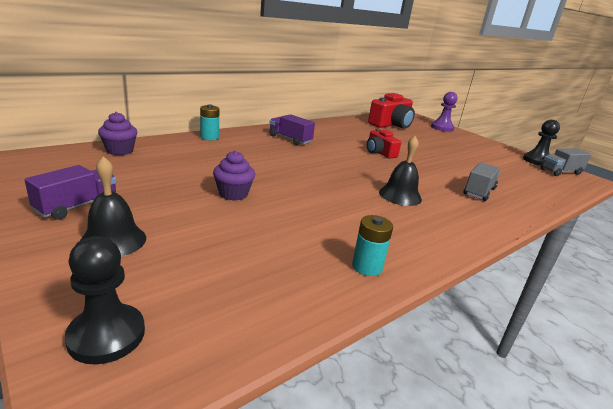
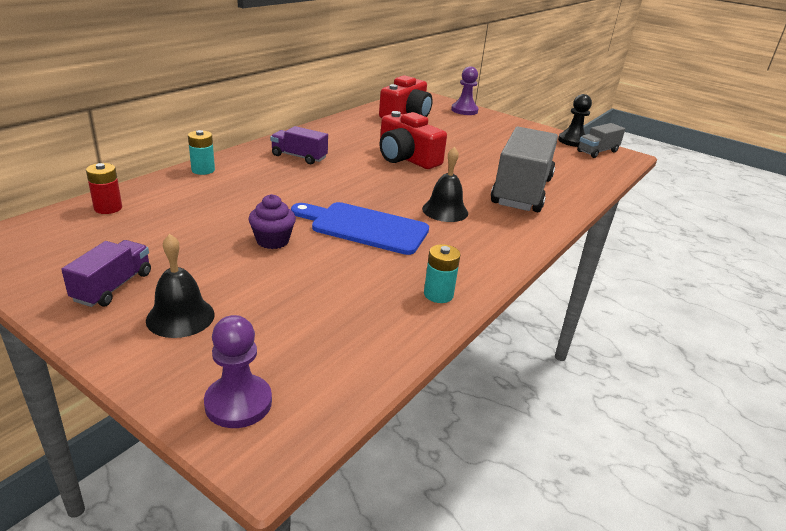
camera: 15 degrees left, 5 degrees up
(106, 335) = (238, 403): black pawn -> purple pawn
(120, 151) = (108, 208): purple cupcake -> red battery
(319, 197) = (364, 227): none -> blue cutting board
(379, 152) = (406, 158): red camera -> red camera, size x1.67
(479, 192) = (521, 191): grey truck -> grey truck, size x2.01

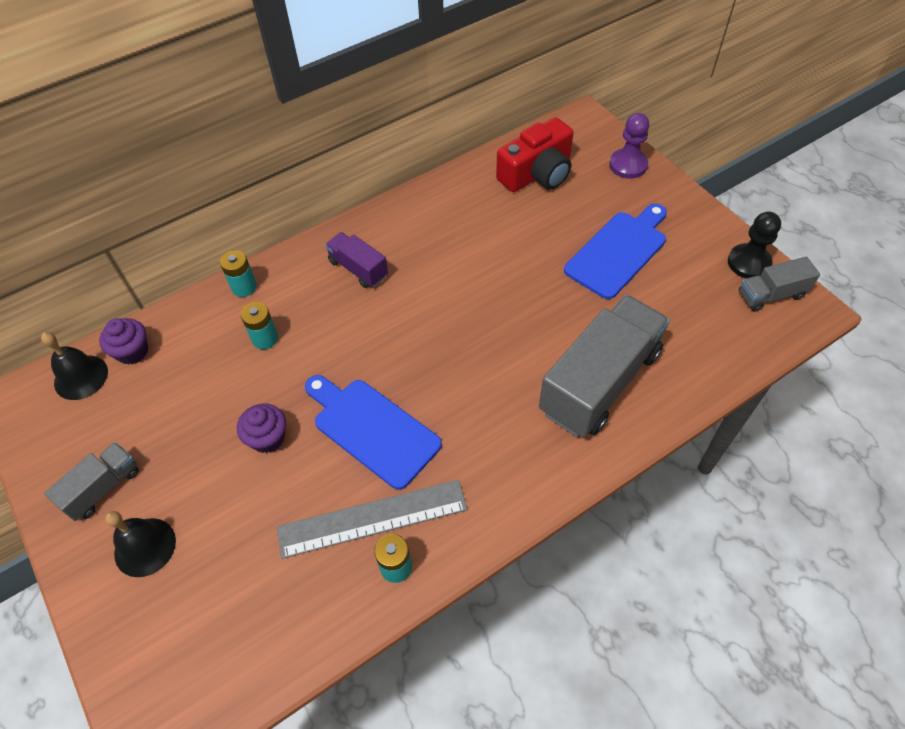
camera: 25 degrees right, 25 degrees up
(108, 208) = (132, 351): red battery -> purple cupcake
(113, 287) = (103, 488): purple truck -> grey truck
(238, 192) = (265, 338): none -> turquoise battery
(238, 403) = (154, 679): purple pawn -> none
(398, 271) = (372, 518): none -> grey ruler
(406, 158) = (487, 285): red camera -> none
(445, 211) = (480, 410): black bell -> black bell (81, 377)
(487, 141) = (618, 251): none -> blue cutting board

